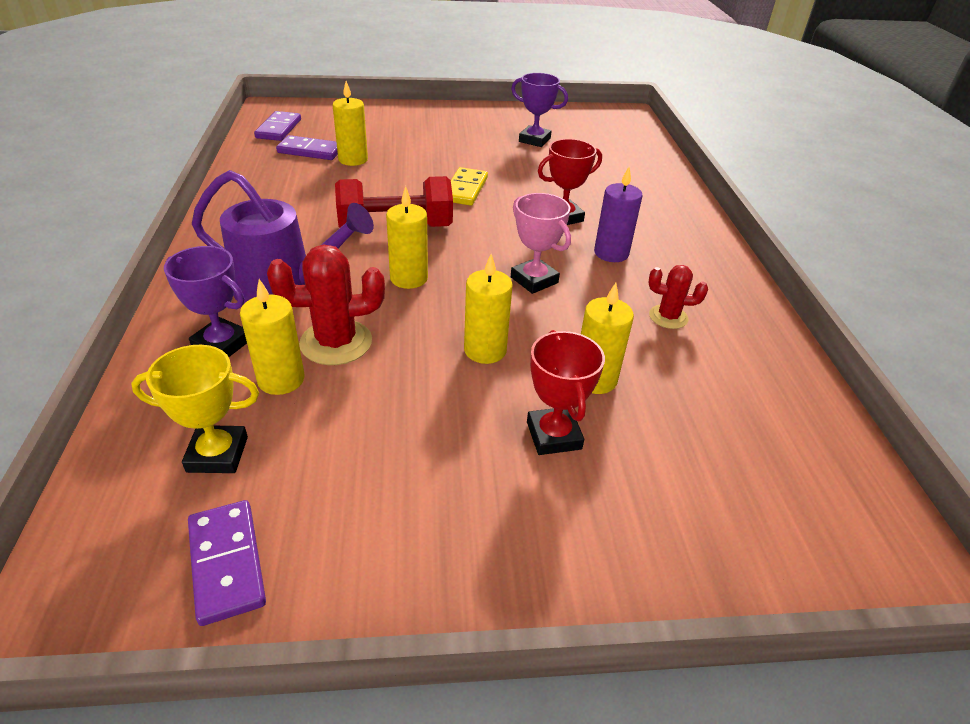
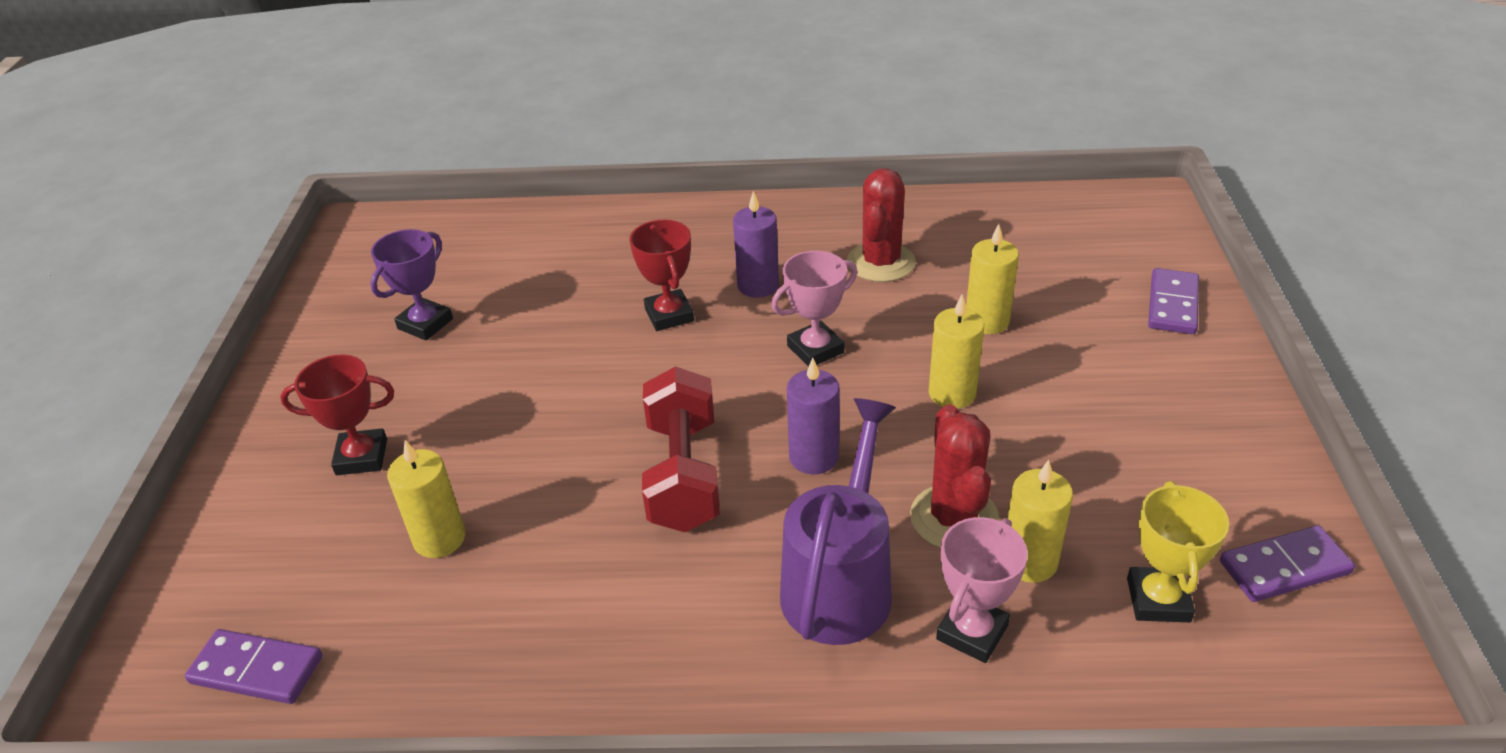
camera: 80 degrees left, 0 degrees up
(222, 344) = (972, 632): purple trophy -> pink trophy
(310, 151) = (384, 604): purple domino -> purple domino (1172, 305)
(409, 278) = (813, 457): yellow candle -> purple candle
(465, 189) = (576, 402): yellow domino -> none
(553, 435) = (1070, 354): red trophy -> red trophy (361, 457)
(668, 317) = (881, 262): red cactus -> red cactus, size x1.68

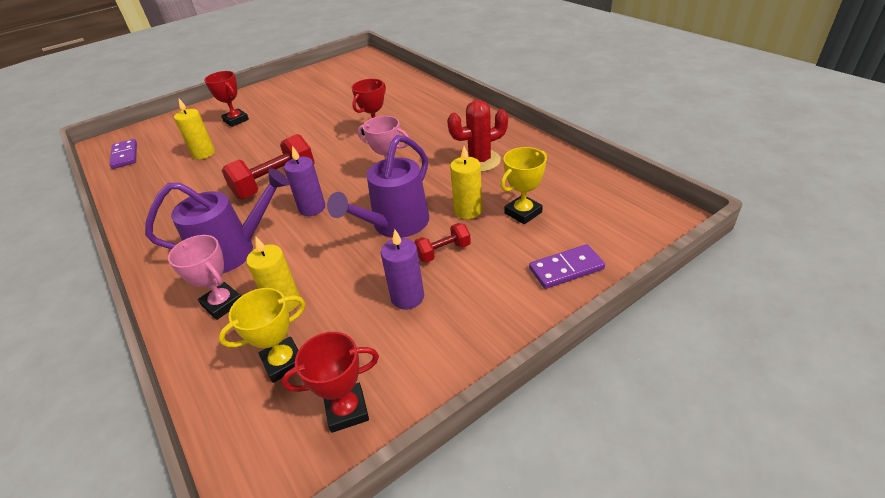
camera: 55 degrees right, 0 degrees up
(425, 324) = (318, 93): purple trophy -> none
(758, 285) = (421, 140): purple candle -> purple candle (407, 297)
(952, 393) = (395, 225): yellow candle -> purple watering can
(954, 518) = (300, 265): red cactus -> none
(972, 632) = (222, 304): pink trophy -> pink trophy turned 45 degrees clockwise
(1038, 284) = (523, 213): none -> yellow trophy
(1054, 376) = (443, 252): none -> red dumbbell
(1284, 567) = (347, 410): purple domino -> red trophy

